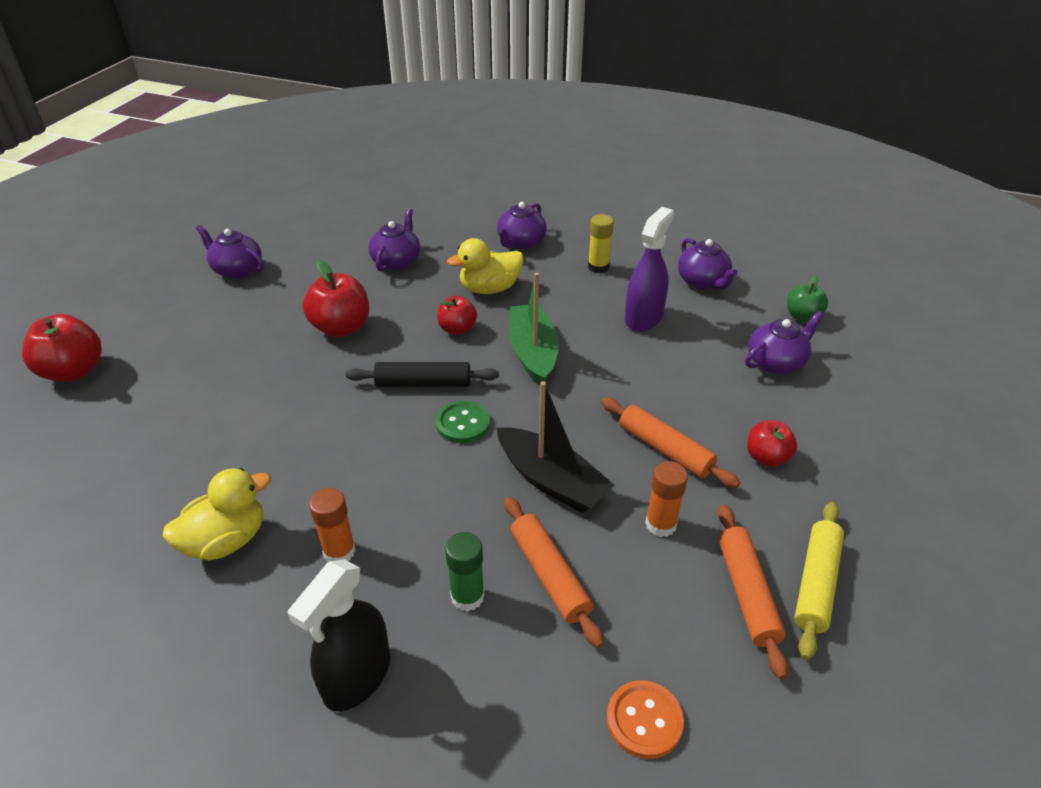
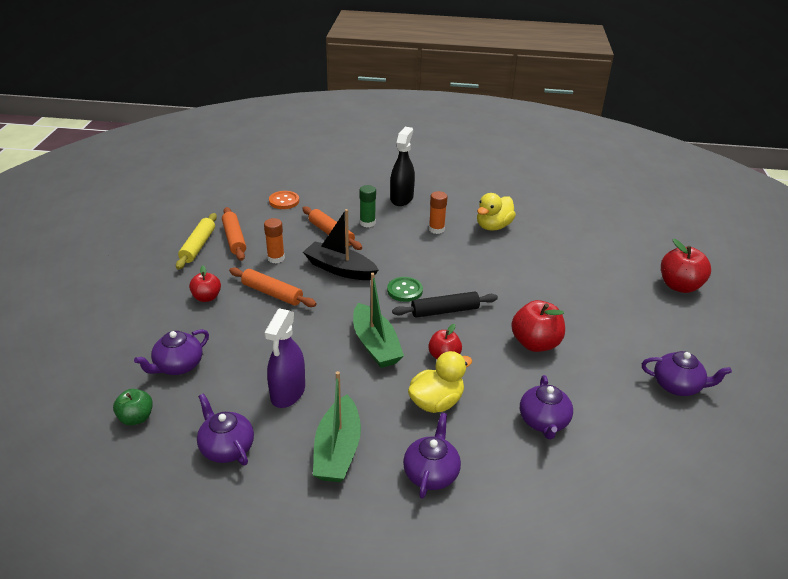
camera: 165 degrees right, 5 degrees down
(598, 267) = (337, 450): yellow glue stick -> green boat

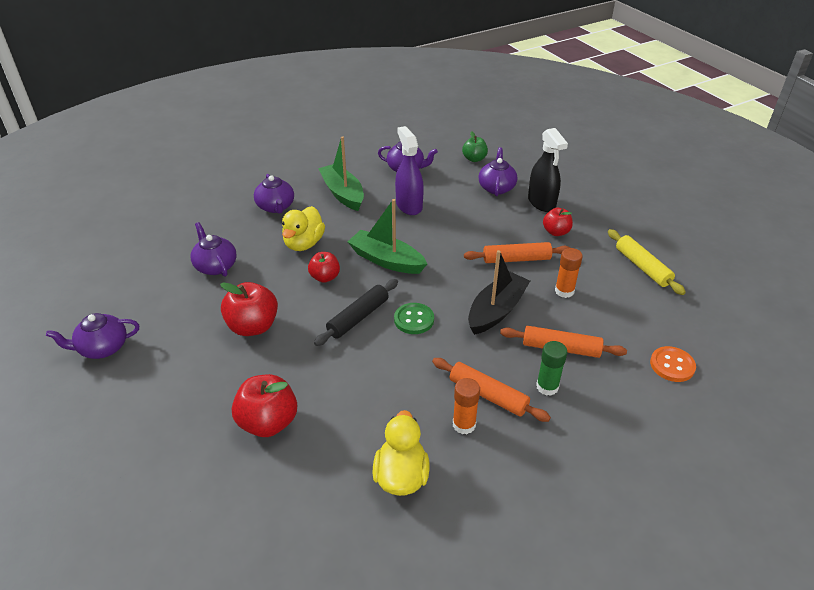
camera: 145 degrees right, 5 degrees up
(234, 239) = (629, 290): orange rolling pin -> orange rolling pin (488, 395)
(340, 269) = (496, 311): black boat -> black boat turned 45 degrees counterclockwise
(401, 198) = (563, 460): black spray bottle -> black spray bottle (541, 202)
(679, 286) = (102, 500): red apple -> red apple (268, 422)

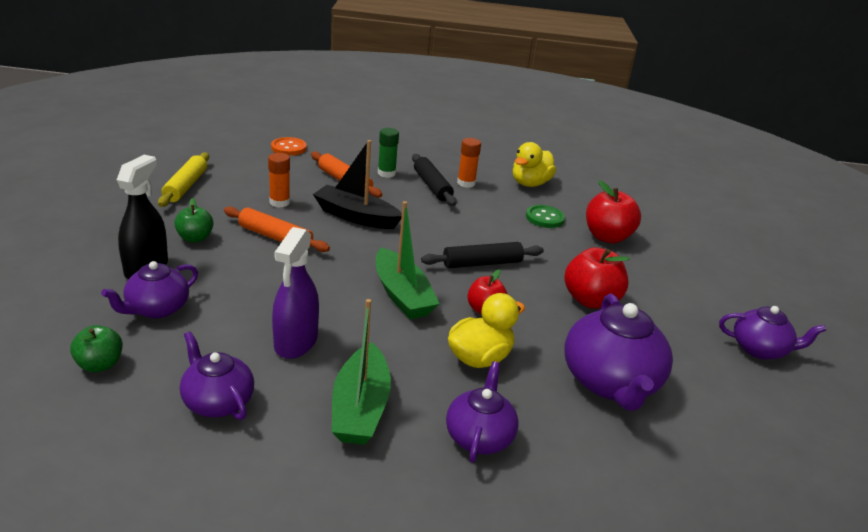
camera: 150 degrees left, 10 degrees down
(215, 266) = (610, 383): purple teapot -> purple teapot, size x1.64
(414, 320) = (433, 241): green button -> green button (544, 218)
(488, 395) = (432, 186): orange rolling pin -> black rolling pin
(496, 311) = (356, 216): black boat -> black boat turned 45 degrees clockwise
(556, 232) = (195, 238): red apple -> green apple

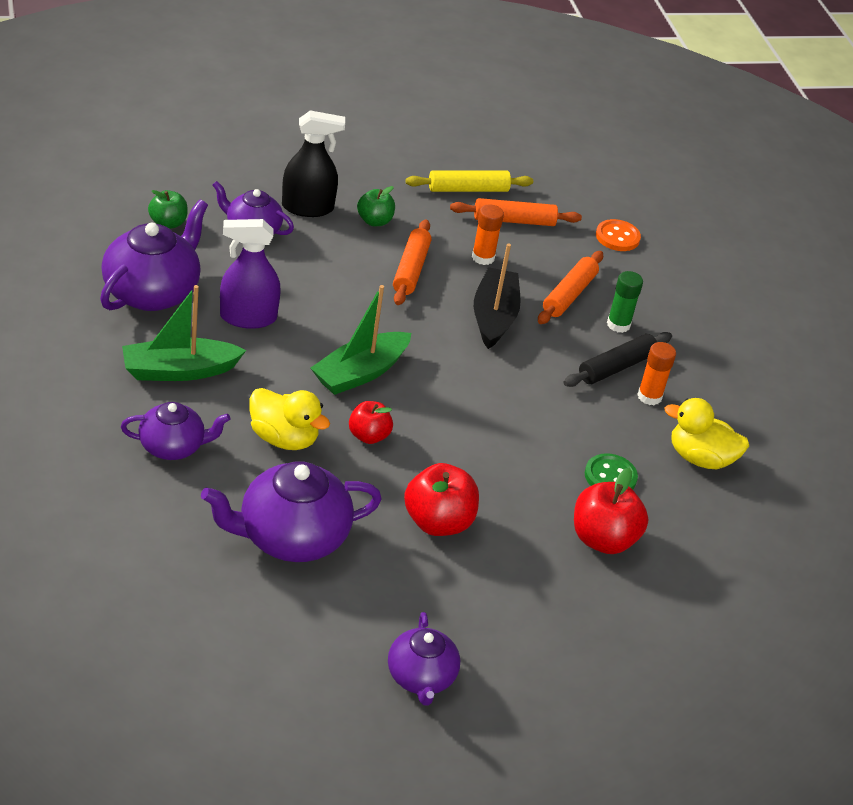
camera: 70 degrees right, 10 degrees up
(217, 402) = (152, 292): purple teapot -> purple teapot, size x1.64
(241, 178) = (514, 220): none -> orange rolling pin
(482, 263) = (459, 427): black rolling pin -> none

